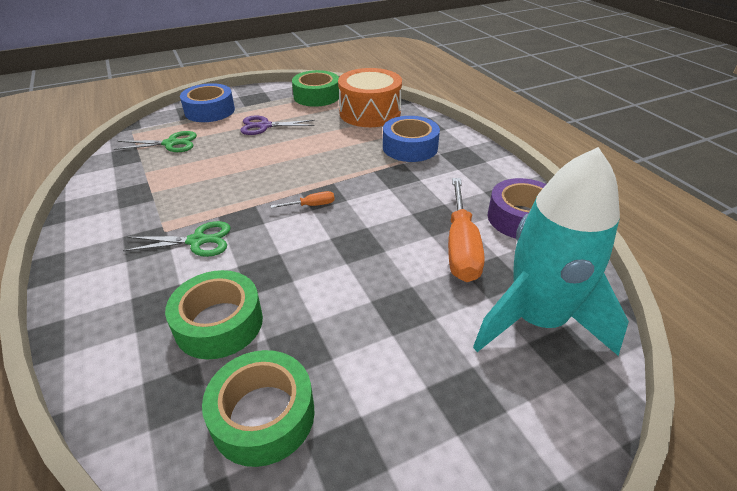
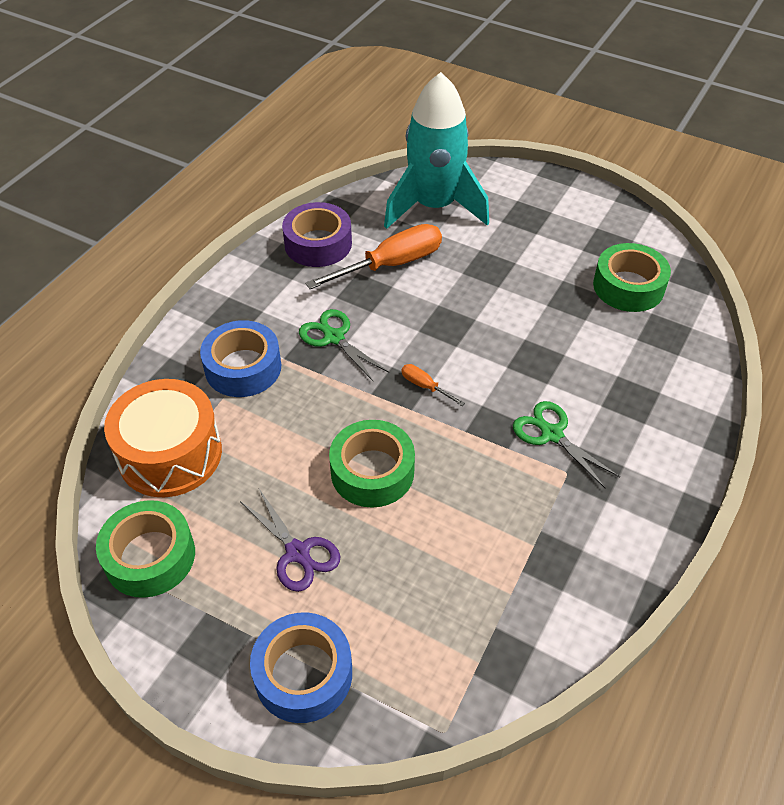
camera: 125 degrees left, 10 degrees up
(171, 143) = (432, 631): green scissors -> green scissors (334, 337)
(219, 323) = (603, 351): green tape -> green tape (372, 471)

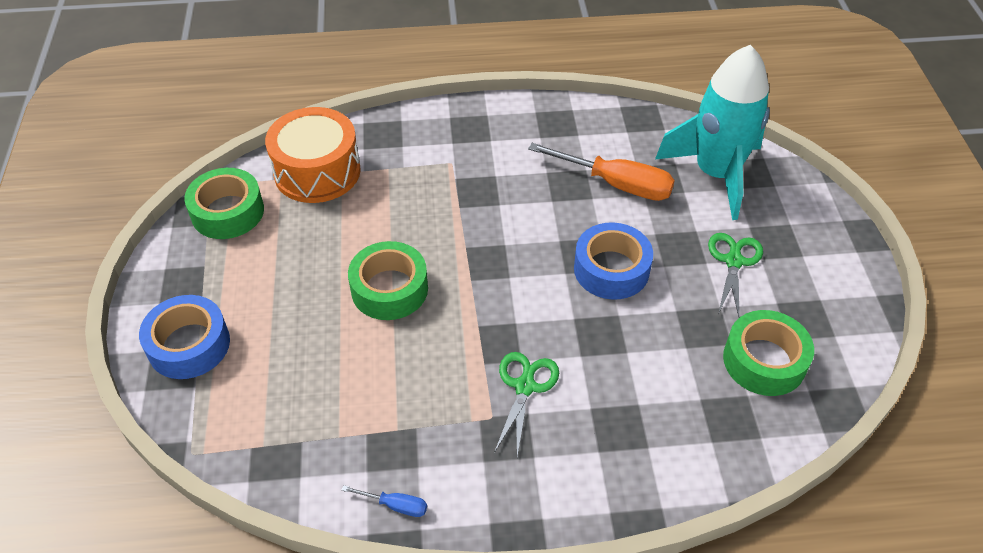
camera: 55 degrees right, 0 degrees up
(243, 367) = (426, 162): blue tape -> blue tape (611, 269)
(297, 552) = (285, 286): purple scissors -> none
(318, 244) = (593, 130): purple tape -> none
(334, 337) = (502, 194): green scissors -> green scissors (733, 261)
(425, 386) = (502, 275): orange screwdriver -> none
(611, 586) = (395, 505): none -> blue screwdriver

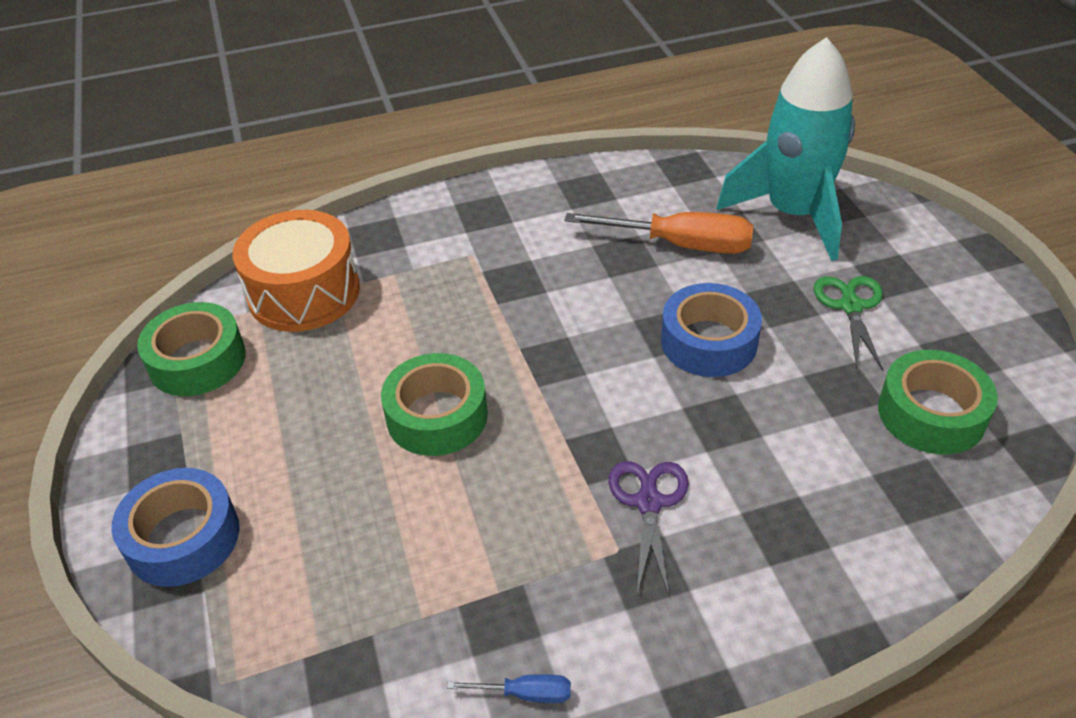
camera: 10 degrees left, 5 degrees down
(524, 387) = (648, 503): green scissors -> purple scissors

